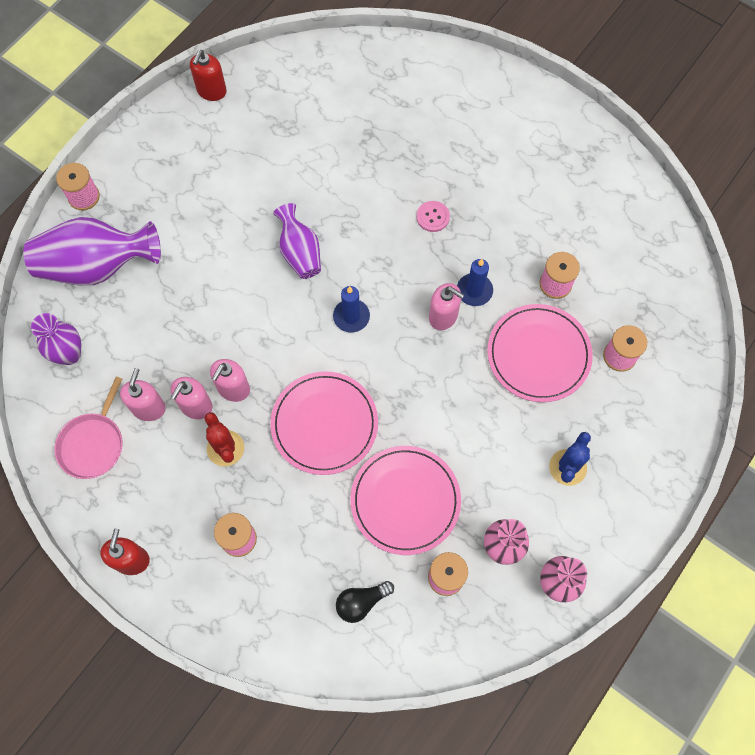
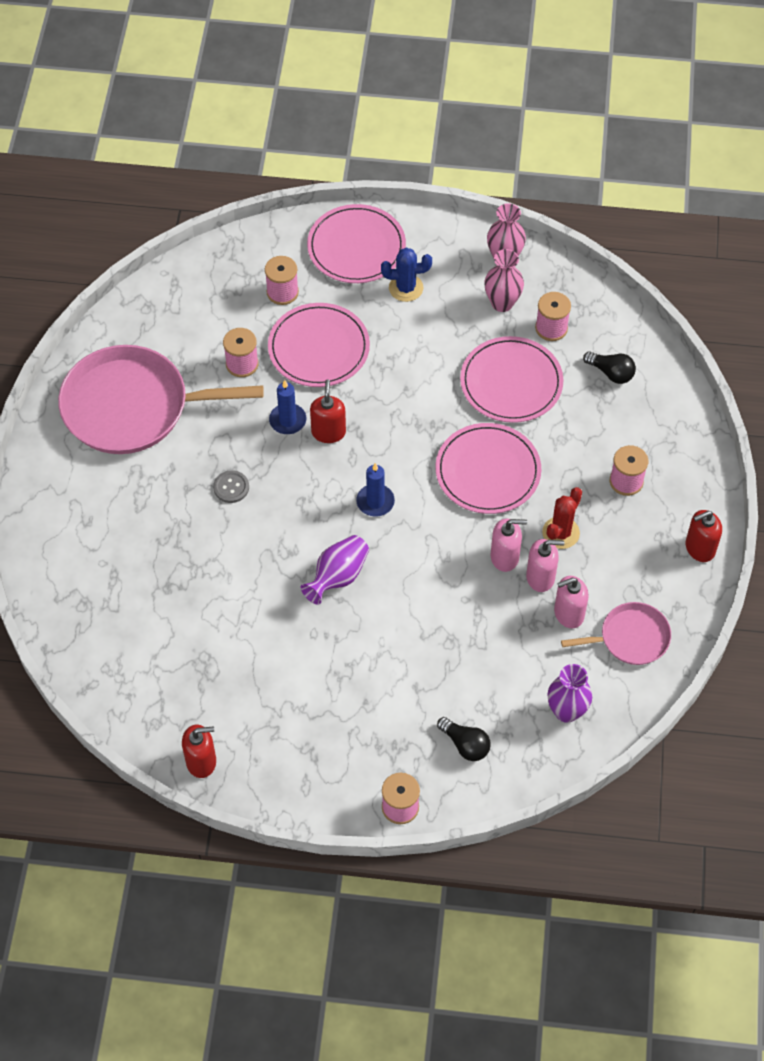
camera: 120 degrees left, 10 degrees down
(97, 266) = (465, 744): purple vase -> black light bulb
(433, 217) = (231, 487): pink button -> grey button
(443, 316) = (328, 432): pink soap dispenser -> red soap dispenser
(556, 182) = (133, 407): none -> pink pan
(641, 449) = (356, 247): none -> pink plate

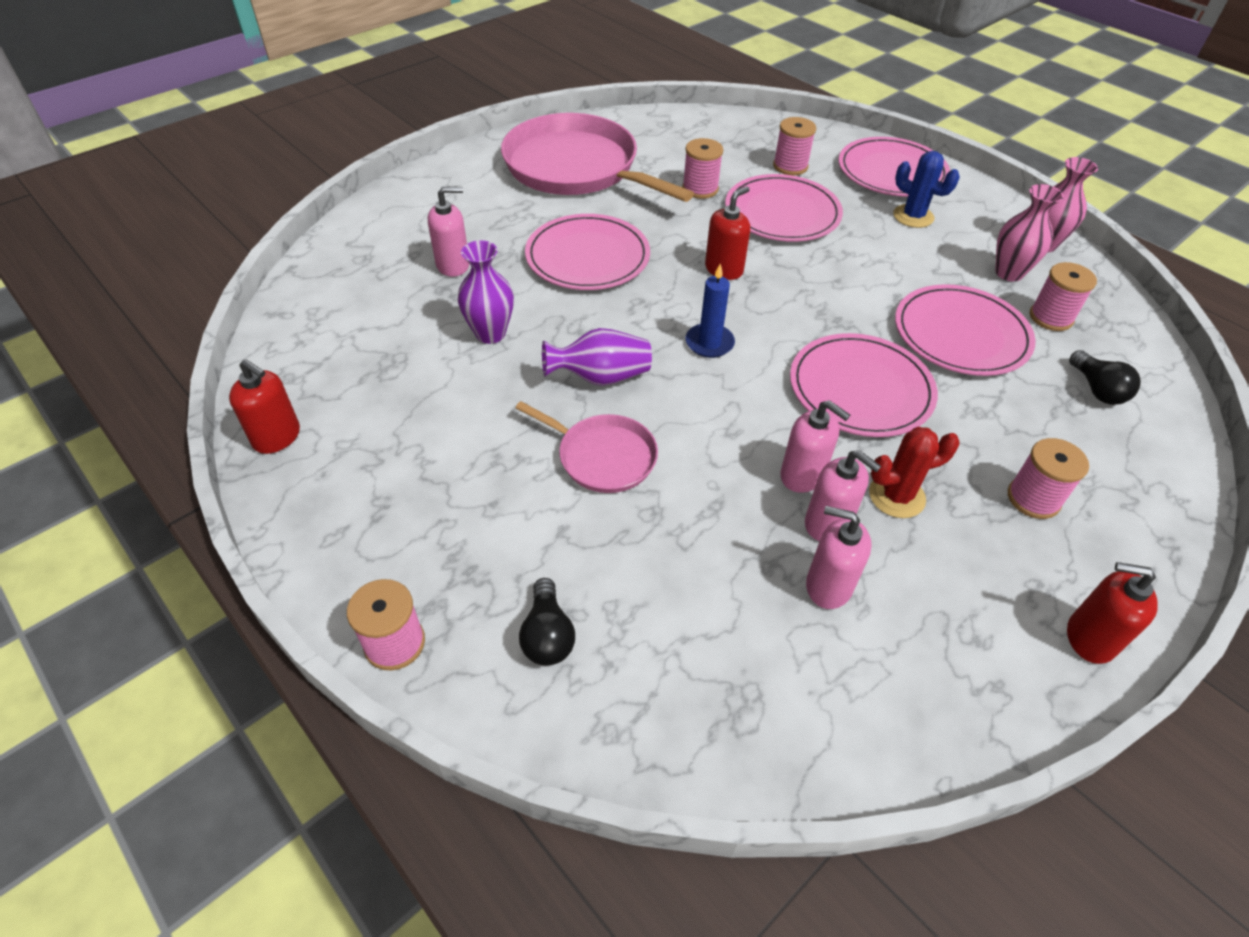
camera: 40 degrees right, 10 degrees down
(151, 562) = (453, 265): none -> pink soap dispenser
(231, 487) = (587, 256): grey button -> pink plate
(287, 420) = (695, 242): blue candle -> none
(566, 711) = (716, 699): purple vase -> purple vase (490, 333)
(630, 638) = (891, 676): pink pan -> pink pan (602, 456)

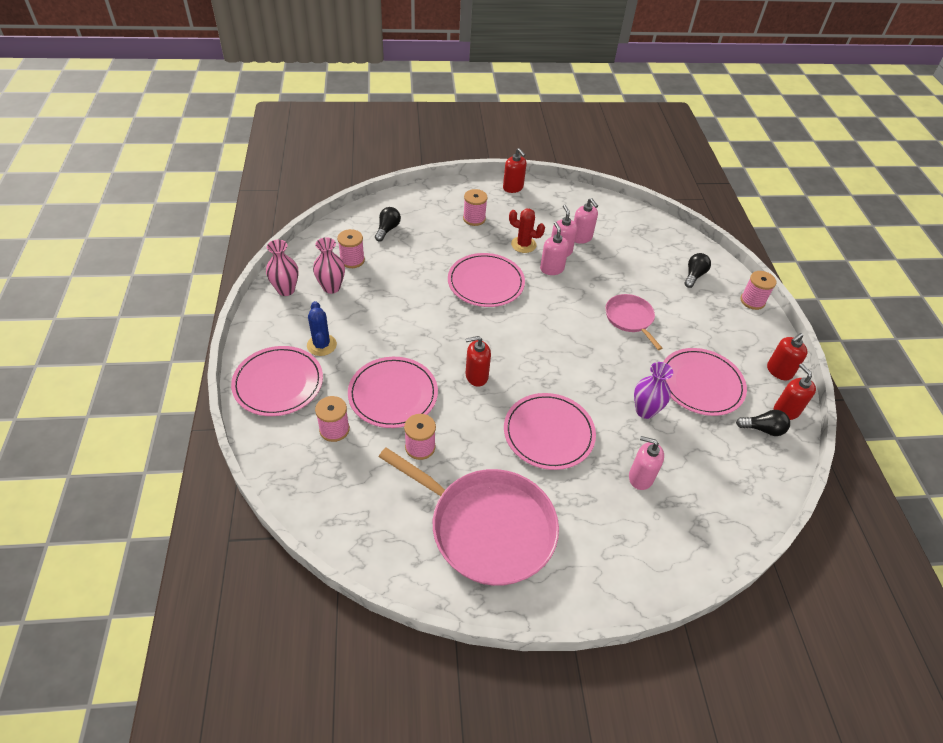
camera: 145 degrees left, 0 degrees up
(301, 502) = (779, 371): none -> red soap dispenser
(310, 391) = (763, 429): none -> black light bulb
(576, 168) = (487, 527): pink pan -> pink pan turned 45 degrees counterclockwise
(600, 377) = (602, 353): purple vase -> none
(709, 343) = (531, 340): blue candle -> none
(961, 334) = (405, 277): pink plate -> pink plate (701, 384)

